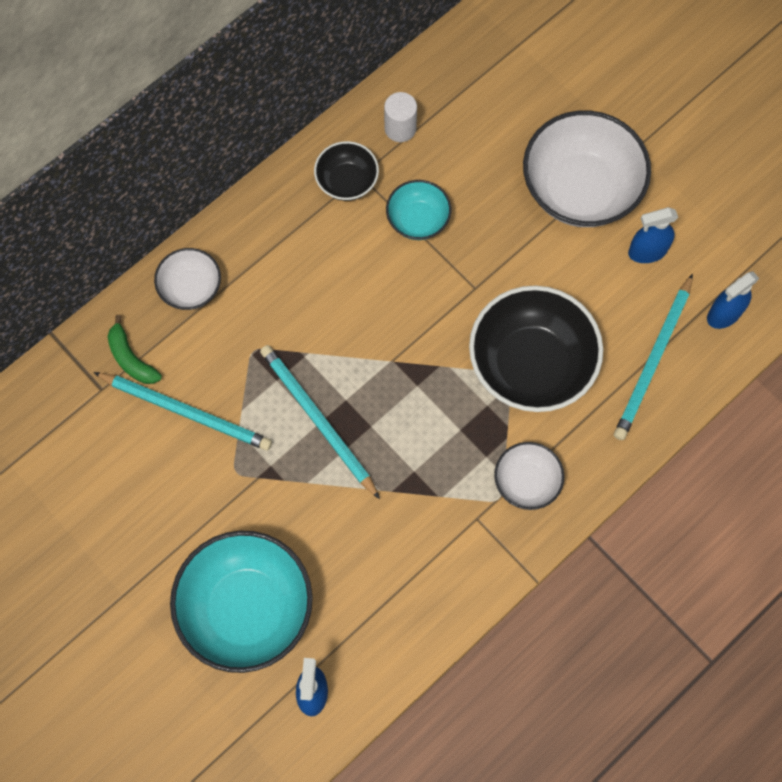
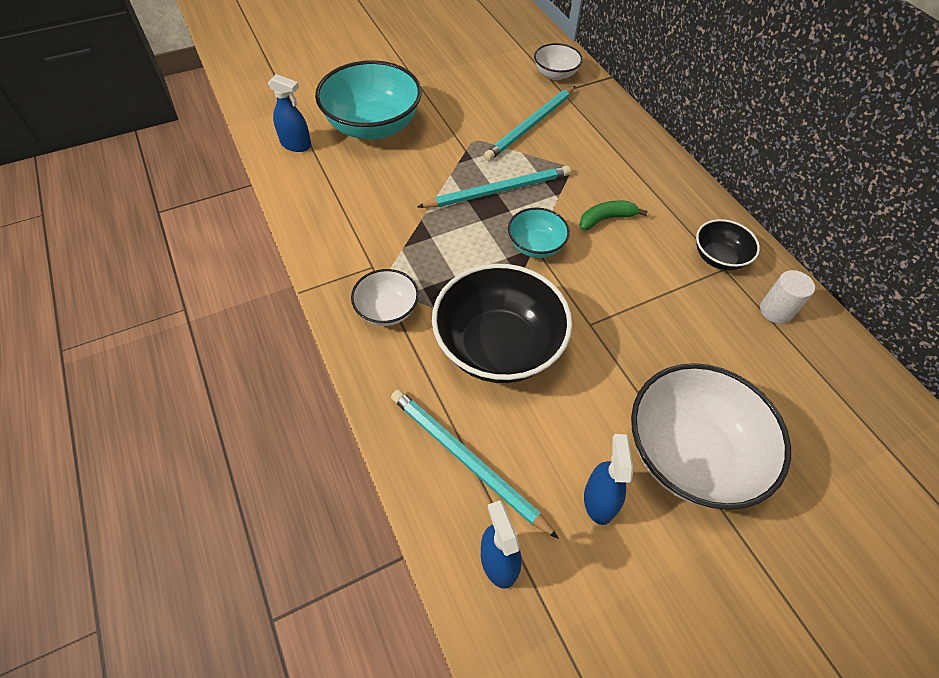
camera: 105 degrees right, 15 degrees down
(131, 358) = (581, 107): green banana -> green banana (606, 219)
(191, 288) = (631, 146): white bowl -> white bowl (555, 74)
(418, 220) = (671, 299): turquoise bowl -> turquoise bowl (535, 246)

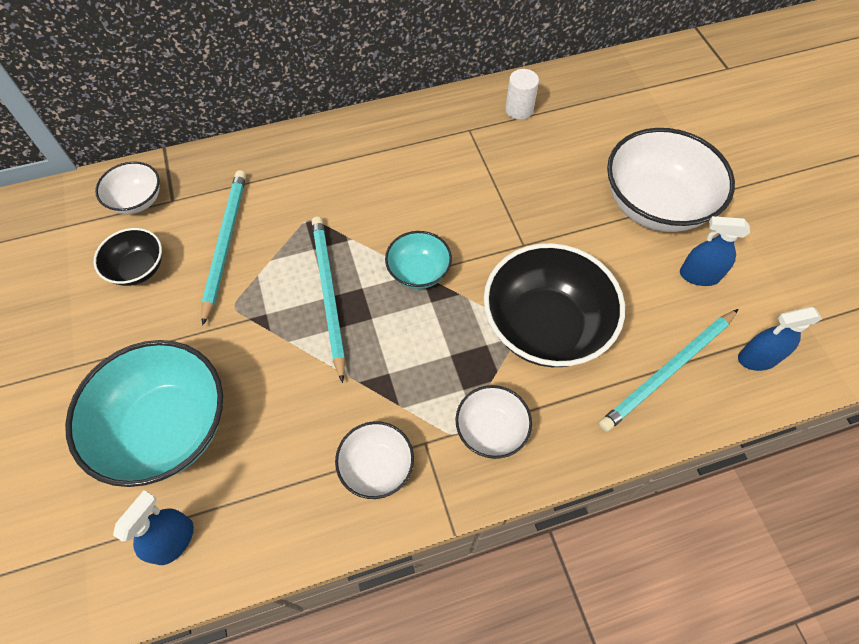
camera: 80 degrees left, 5 degrees up
(350, 239) = (376, 467): none -> white bowl
(530, 125) = (225, 243): turquoise pencil -> turquoise pencil turned 135 degrees counterclockwise
(606, 219) = (391, 203): green banana -> none
(718, 258) = (456, 130): black bowl -> black bowl (138, 269)

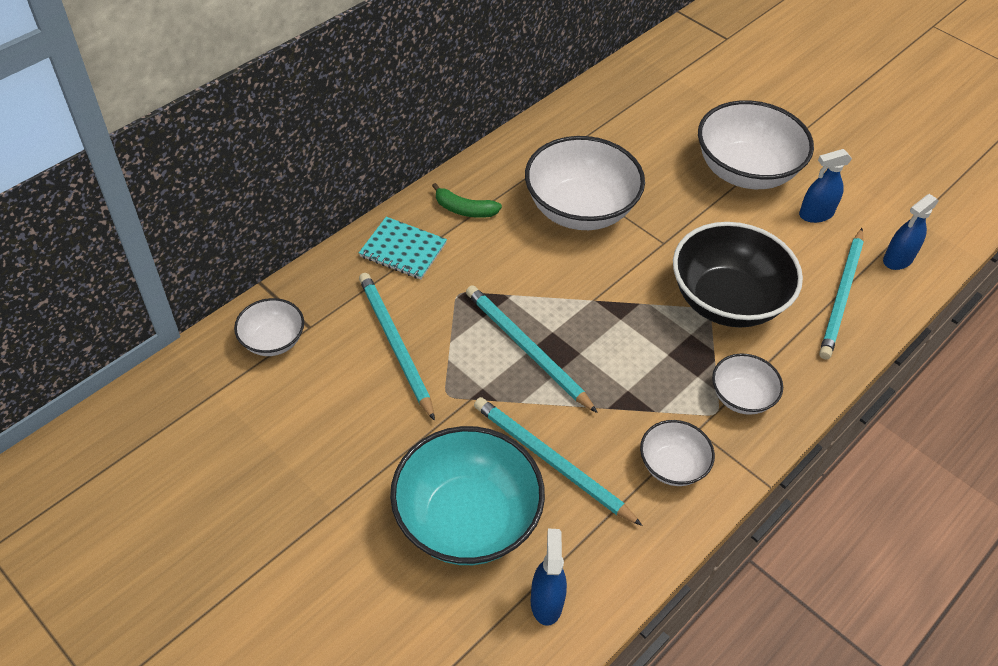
camera: 30 degrees left, 10 degrees down
(138, 269) = (326, 400): black bowl -> none
(274, 409) = (551, 461): none -> turquoise pencil
(292, 163) = (403, 250): none -> turquoise notebook
(367, 146) = (464, 210): none -> green banana
(418, 272) = (592, 299): turquoise bowl -> none
(468, 183) = (580, 209): none -> white bowl
(519, 110) = (578, 131): white cylinder -> none

